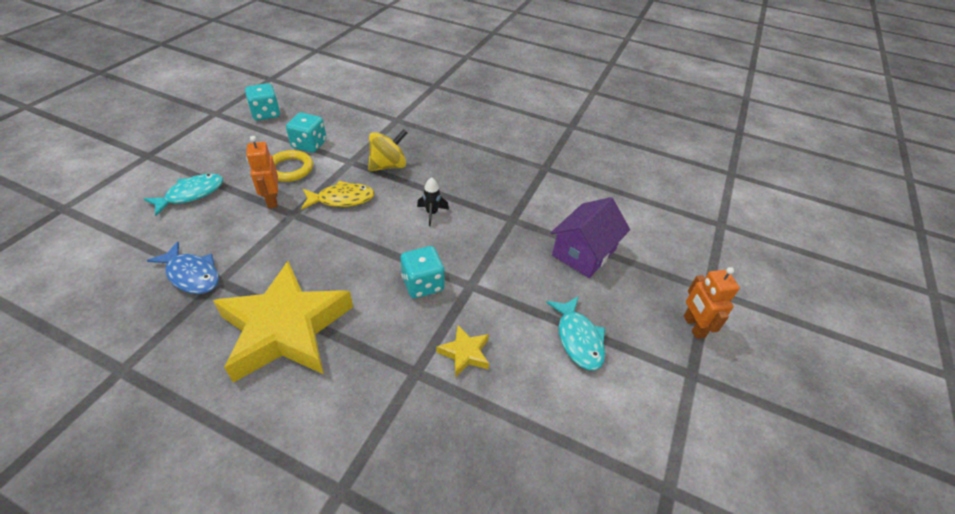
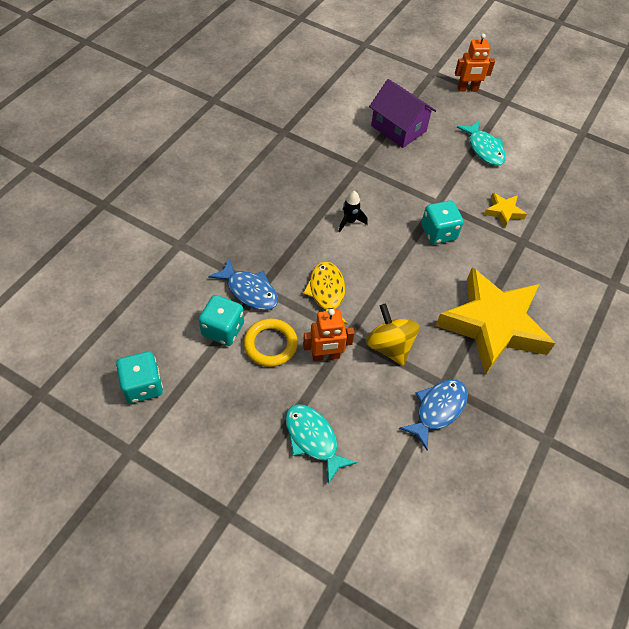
camera: 85 degrees left, 10 degrees up
(347, 156) = (249, 291): none -> blue fish
(388, 166) = (271, 253): yellow spinning top -> yellow spinning top (389, 346)
(578, 339) = (484, 149): turquoise fish -> turquoise fish turned 75 degrees clockwise

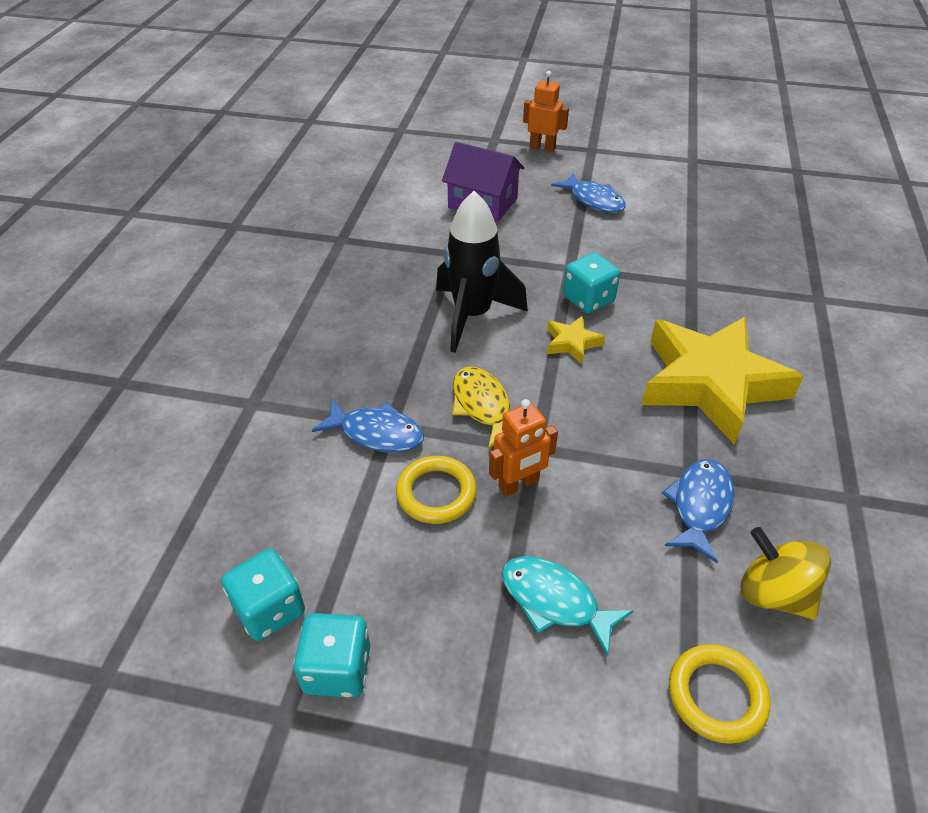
camera: 15 degrees left, 10 degrees down
(223, 330) = (360, 494): turquoise dice -> turquoise dice (337, 669)
(349, 221) = (472, 316): black rocket -> black rocket, size x2.31
(384, 530) = (716, 695): none -> yellow ring
(389, 346) = (596, 447): yellow spinning top -> yellow spinning top (773, 593)
(467, 89) = (542, 147): orange robot -> orange robot turned 135 degrees counterclockwise
(484, 149) = (593, 200): turquoise fish -> blue fish
(503, 212) = (652, 258): yellow star -> yellow star (571, 343)

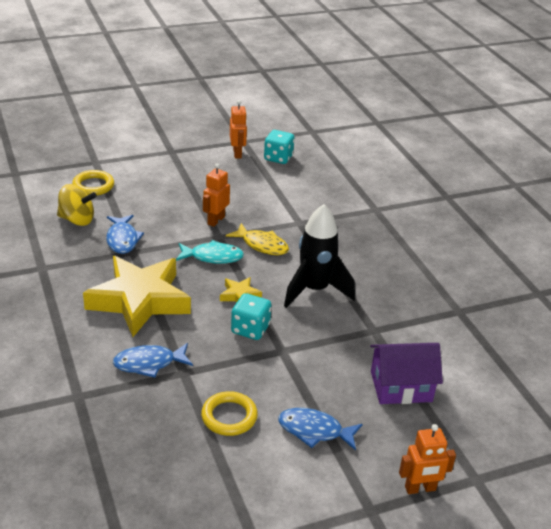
camera: 145 degrees right, 10 degrees down
(337, 669) = (237, 153): turquoise dice -> orange robot
(376, 433) = (302, 217): blue fish -> blue fish (149, 363)
(436, 493) = (251, 206): yellow ring -> yellow ring (229, 416)
(554, 601) = (171, 190): turquoise fish -> turquoise fish (212, 257)

